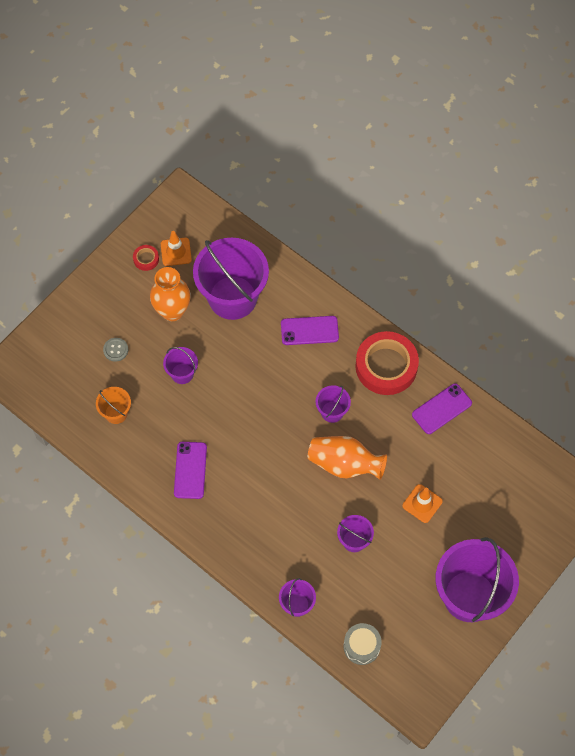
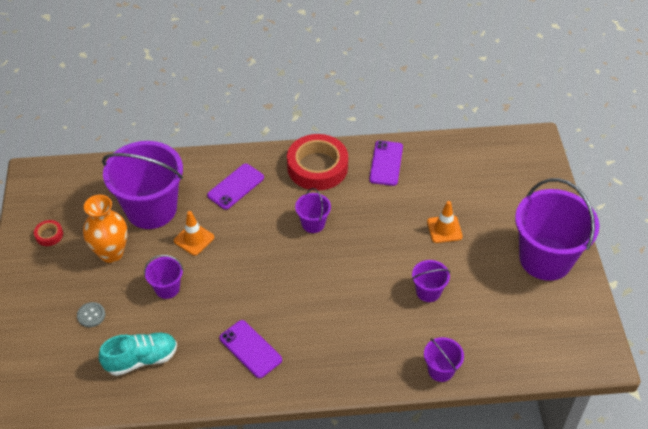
camera: 45 degrees left, 15 degrees down
(116, 413) = (141, 359): orange bucket -> turquoise shoe
(176, 252) = (70, 212): orange traffic cone -> orange traffic cone (194, 239)
(344, 464) = (362, 249): orange vase -> none
(361, 646) = (519, 356): grey drum -> none

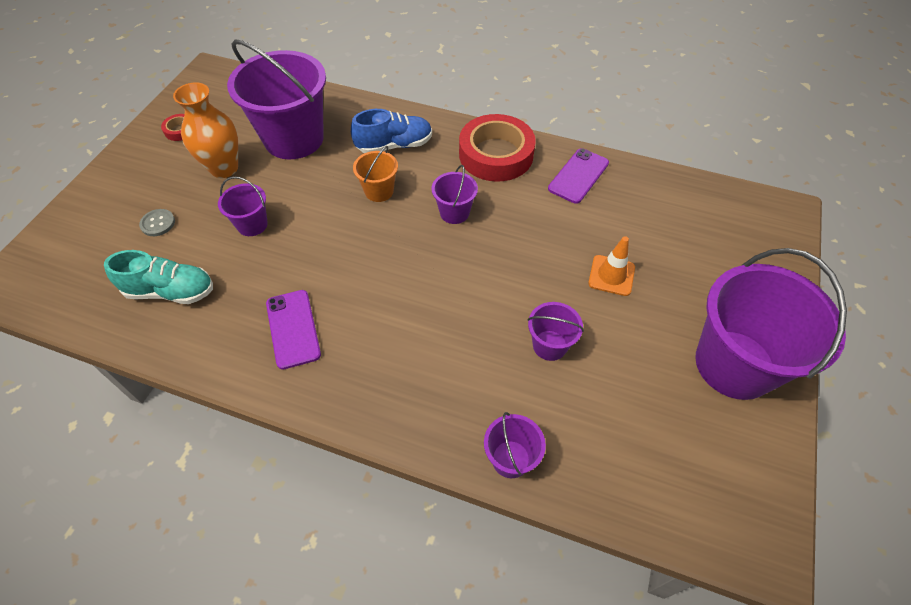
camera: 25 degrees right, 5 degrees up
(194, 239) = (315, 183): orange traffic cone -> none
(235, 186) = (394, 145): purple phone -> blue shoe
(247, 227) = (379, 191): none -> orange bucket

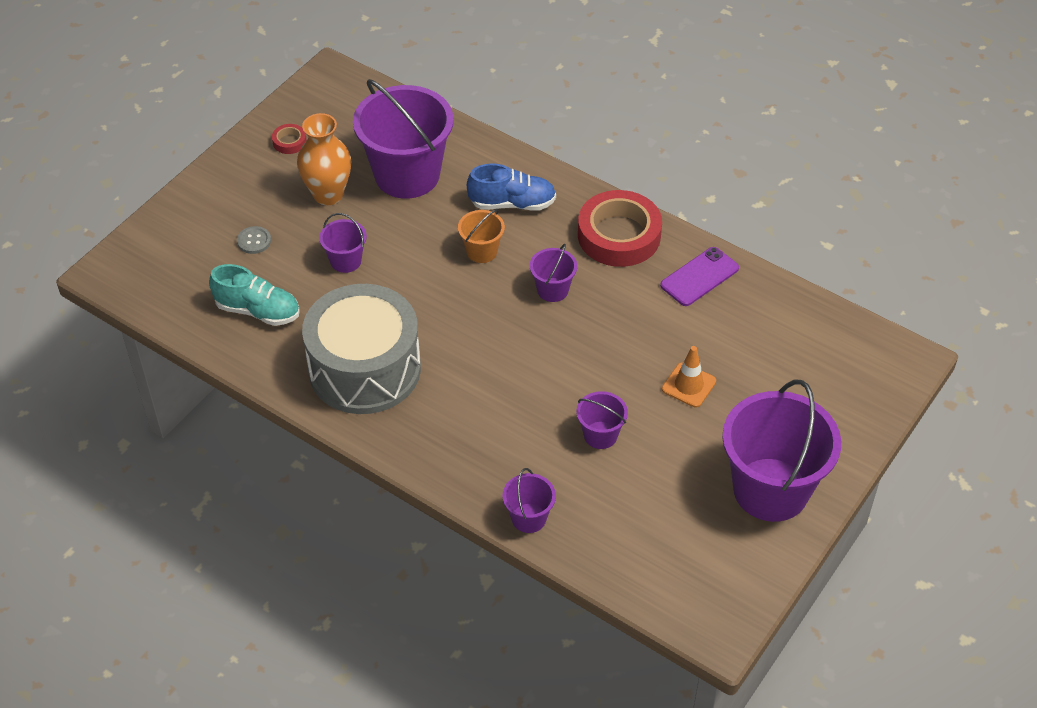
camera: 15 degrees right, 5 degrees down
(293, 328) = (364, 369): purple phone -> grey drum

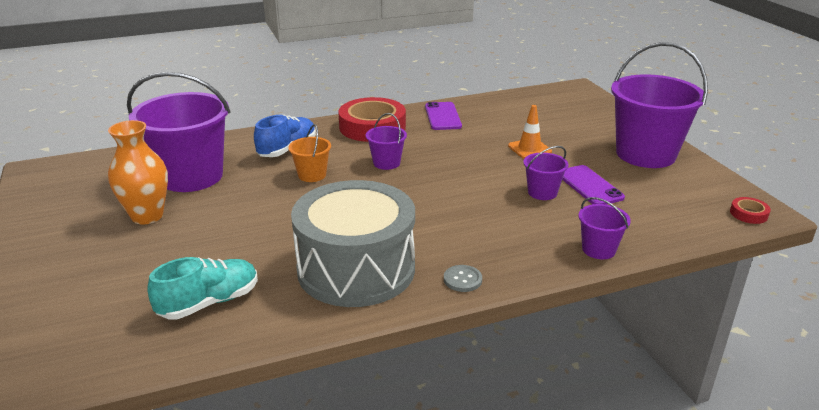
camera: 55 degrees left, 20 degrees down
(254, 241) = (128, 272): grey button -> grey button (462, 279)
(289, 142) = (60, 213): red tape -> red tape (748, 214)
(345, 261) = (228, 234): purple bucket -> none
(648, 467) = (589, 186): none -> purple phone

